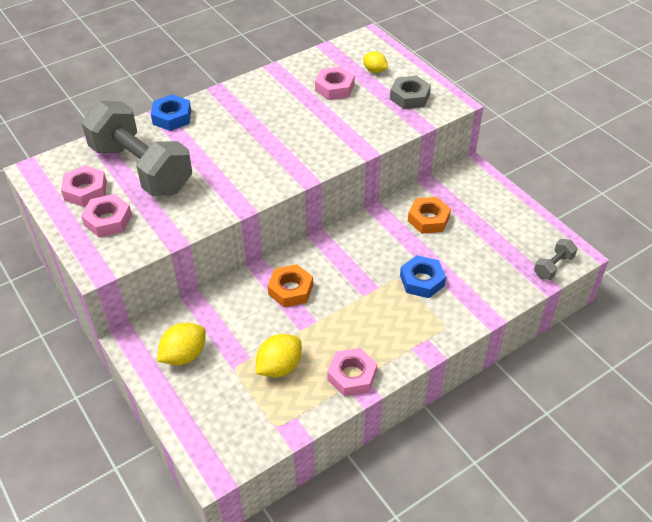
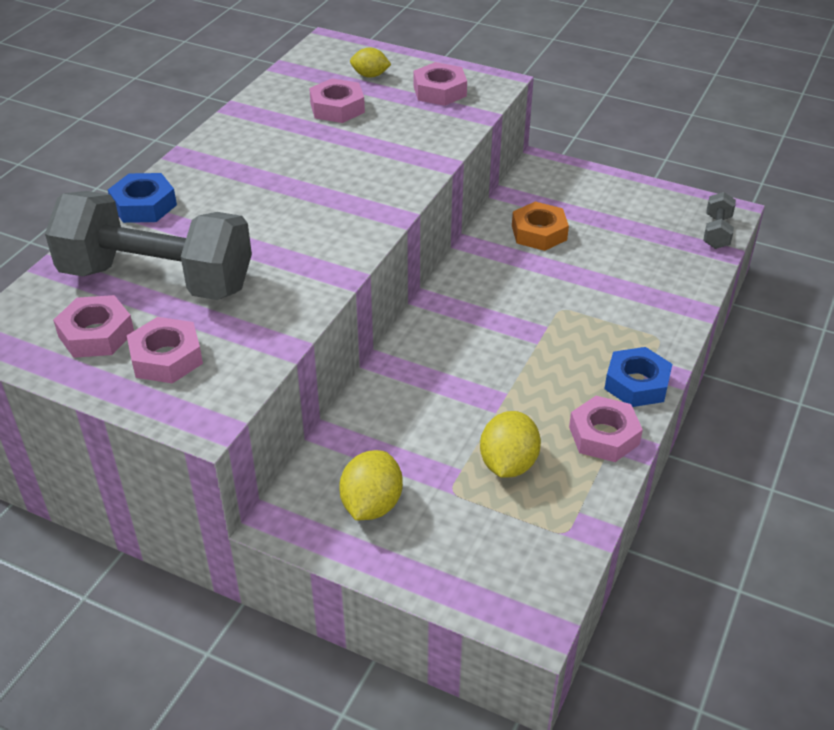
camera: 30 degrees left, 5 degrees down
(290, 290) = (443, 371): orange nut -> none
(409, 97) = (439, 91): grey nut -> pink nut
(422, 281) = (590, 300): blue nut -> blue nut (637, 384)

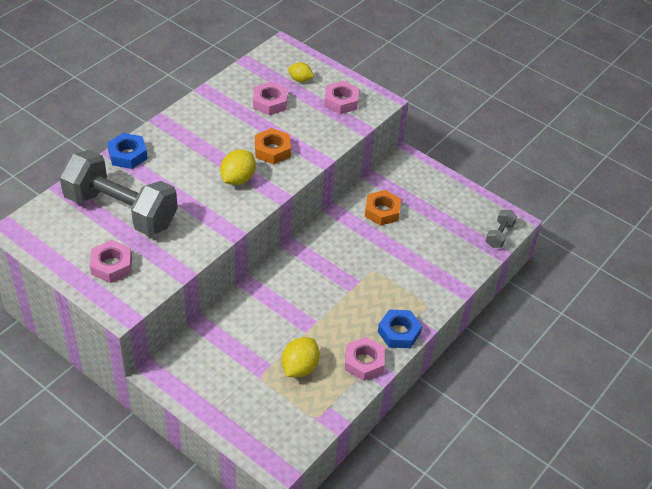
camera: 10 degrees right, 5 degrees up
(96, 334) = (76, 241): pink nut -> none
(365, 163) = (272, 150): none -> orange nut
(371, 505) = (211, 375): yellow lemon -> yellow lemon (238, 179)

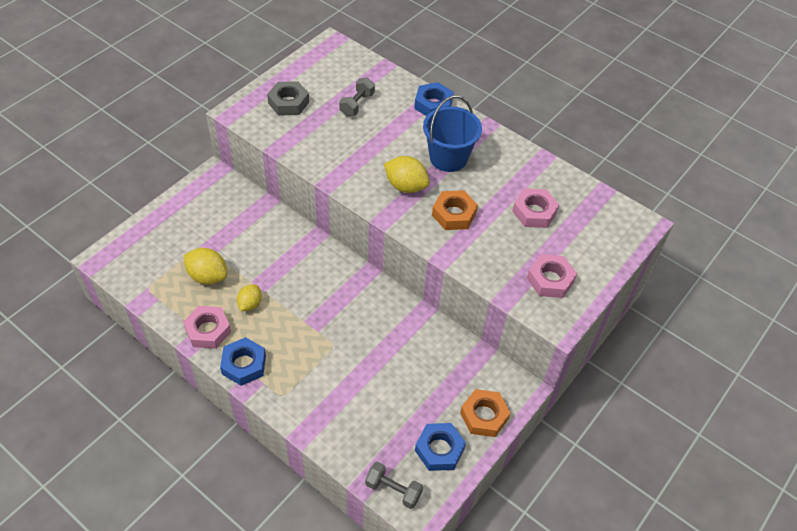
camera: 90 degrees right, 5 degrees up
(111, 265) = (288, 102): pink nut -> grey nut
(121, 211) = (357, 104): grey dumbbell -> grey dumbbell, size x0.41
(202, 149) = (448, 158): none -> blue bucket
(300, 80) = (582, 240): yellow lemon -> yellow lemon (250, 304)
(382, 211) = (425, 358): orange nut -> orange nut (484, 416)
(462, 207) = (439, 449): none -> blue nut

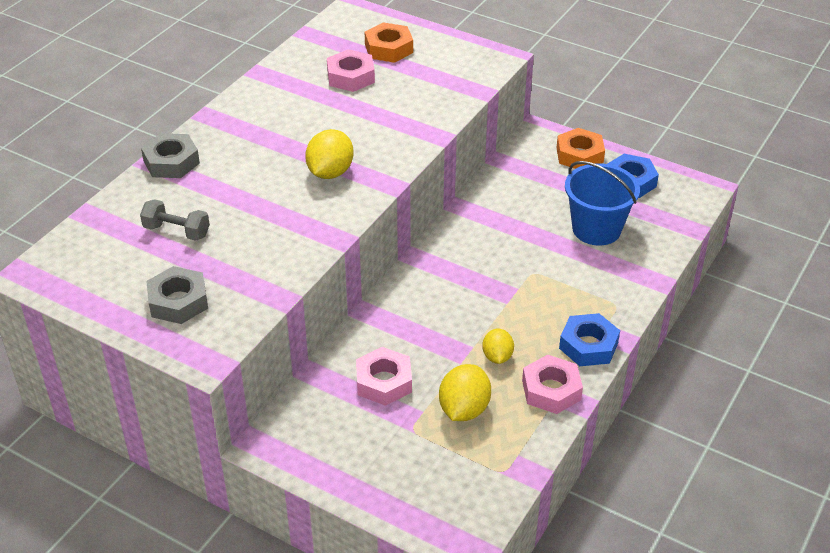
camera: 95 degrees left, 10 degrees down
(250, 304) = (497, 357): yellow lemon -> yellow lemon turned 75 degrees clockwise
(393, 490) = (688, 208): grey dumbbell -> none
(433, 104) = (171, 162): blue nut -> grey nut
(448, 158) = (273, 142): blue bucket -> blue bucket (596, 229)
(454, 214) = (368, 132): orange nut -> orange nut (389, 48)
(550, 280) = (445, 64): pink nut -> pink nut (384, 382)

